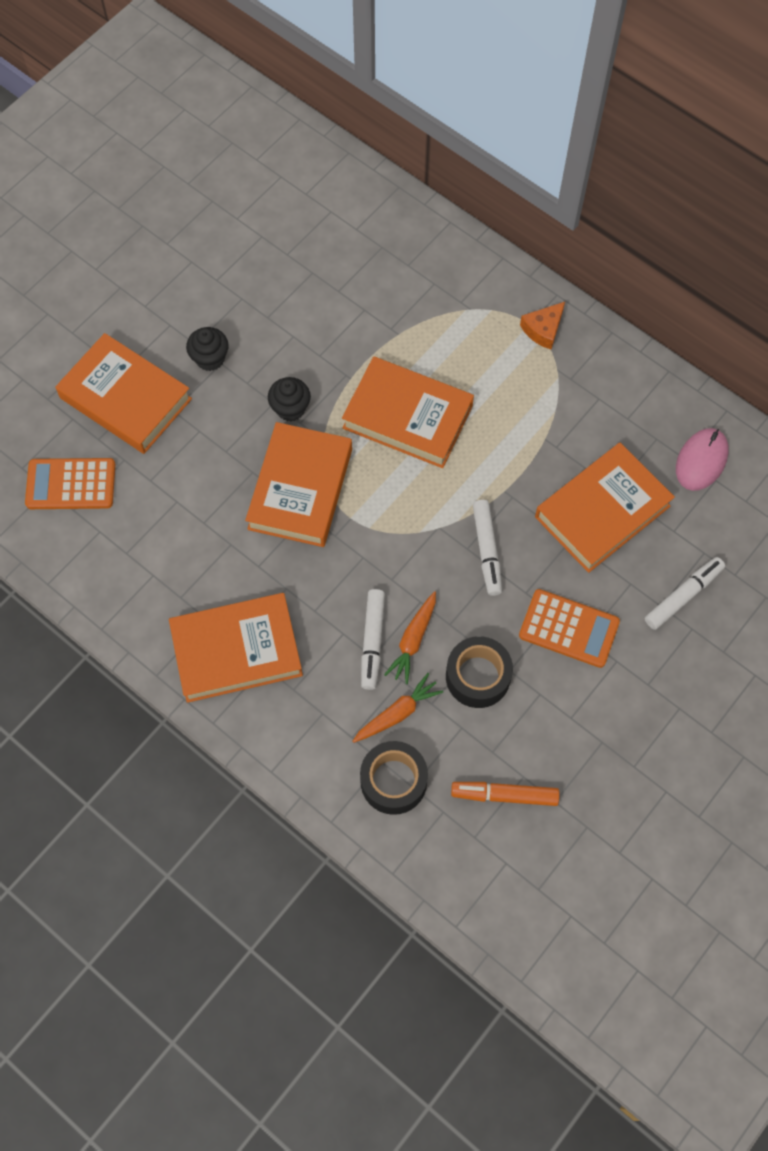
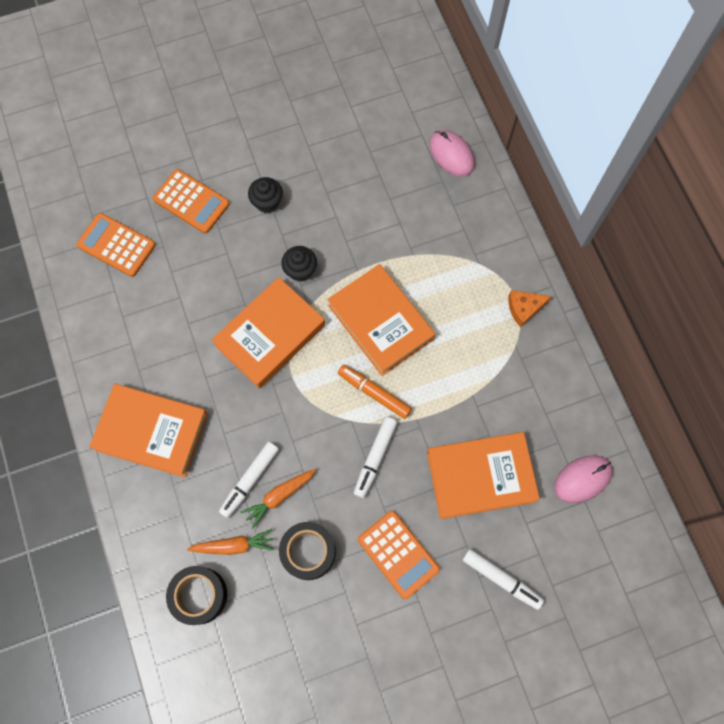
camera: 30 degrees right, 5 degrees up
(125, 398) = (191, 202): orange book -> orange calculator
(374, 216) = (451, 154): none -> pink mouse
(504, 795) = (271, 655): orange marker -> orange marker (374, 393)
(683, 596) = (501, 579): white marker -> white marker turned 45 degrees clockwise

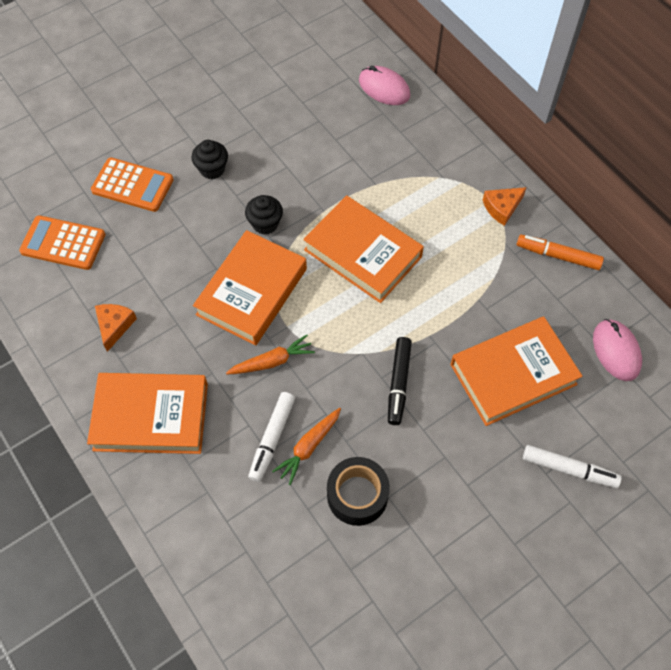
camera: 15 degrees left, 10 degrees down
(142, 338) = (114, 326): none -> orange cheese
(199, 595) = (251, 572): black tape -> none
(234, 545) = (274, 510): orange carrot -> orange carrot (272, 361)
(374, 393) = (377, 321): orange marker -> orange marker (558, 256)
(375, 458) = (398, 383): white marker -> black marker
(398, 554) = (453, 472): orange calculator -> none
(582, 479) = (616, 351): pink mouse -> pink mouse turned 60 degrees counterclockwise

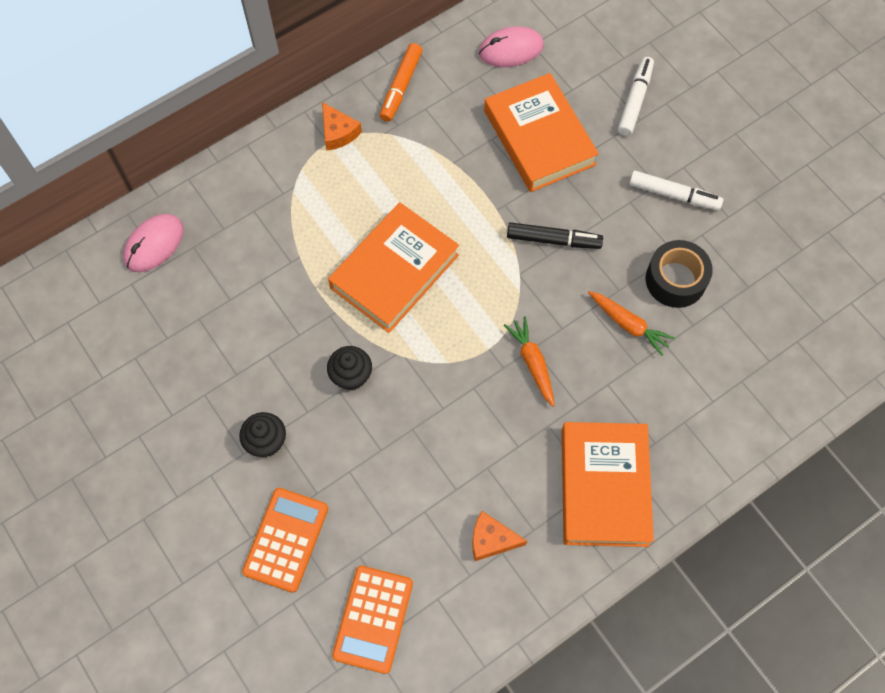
camera: 90 degrees left, 5 degrees up
(252, 292) = (444, 387): orange book -> none
(272, 439) = (622, 360): white marker -> white marker (673, 195)

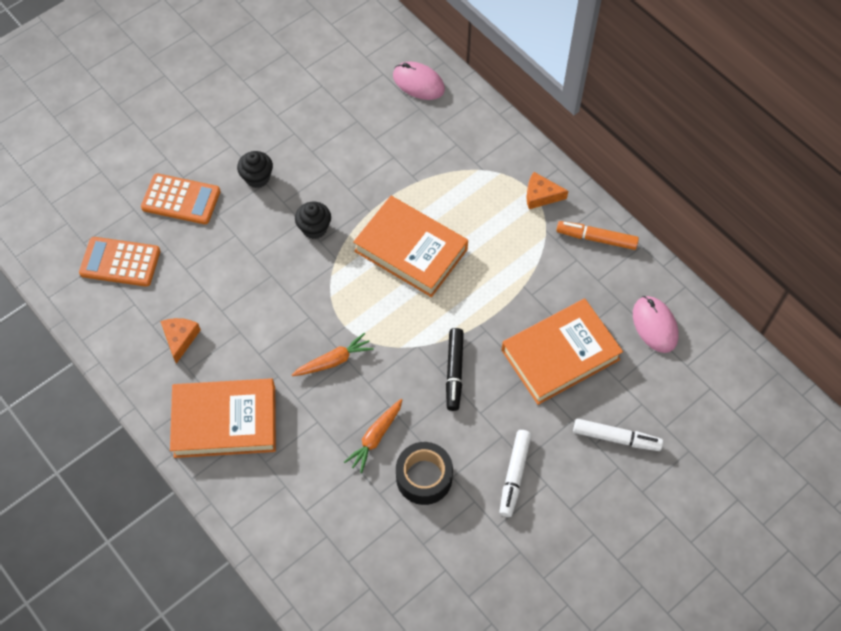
camera: 85 degrees right, 5 degrees down
(338, 132) = (540, 195): orange cheese -> orange cheese turned 45 degrees clockwise

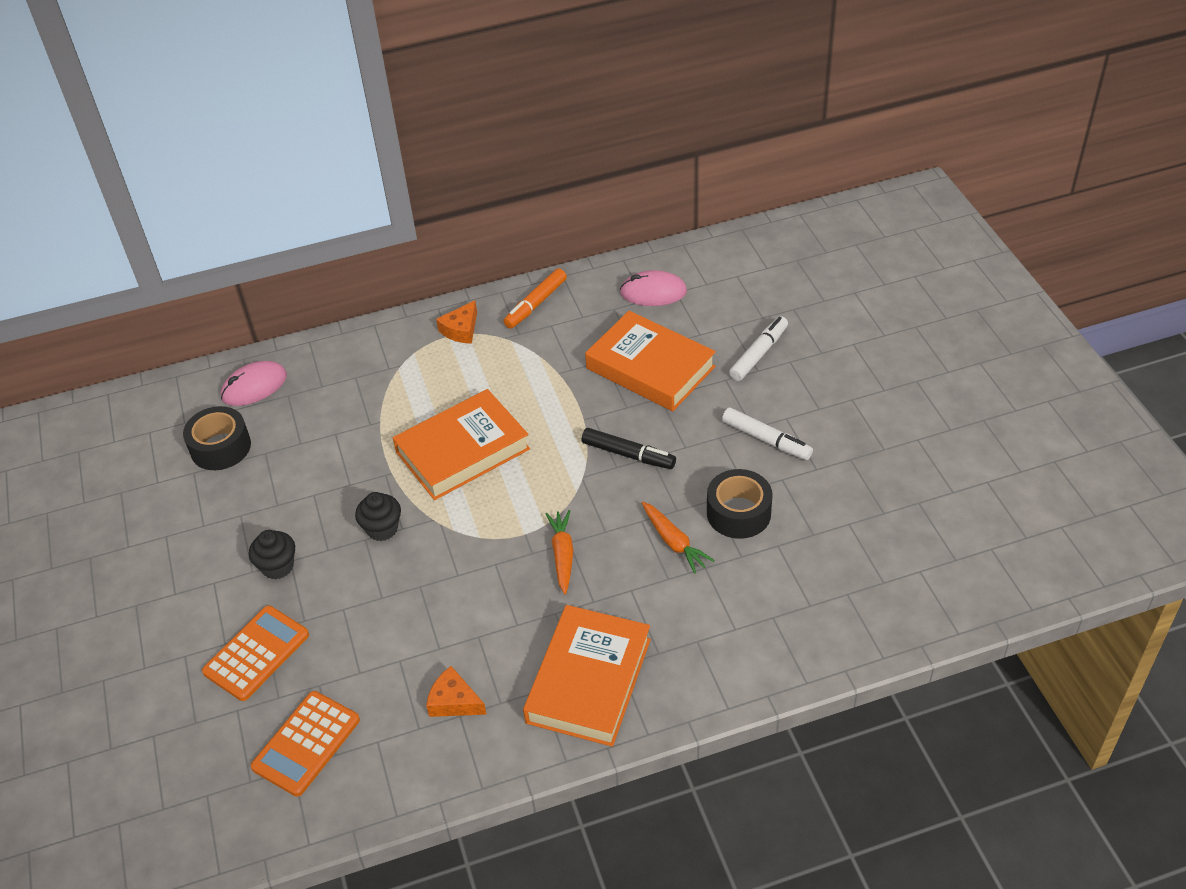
camera: 65 degrees left, 15 degrees down
(351, 91) = (220, 447): none -> black tape
(560, 355) = (650, 367): orange book -> orange book turned 45 degrees counterclockwise

